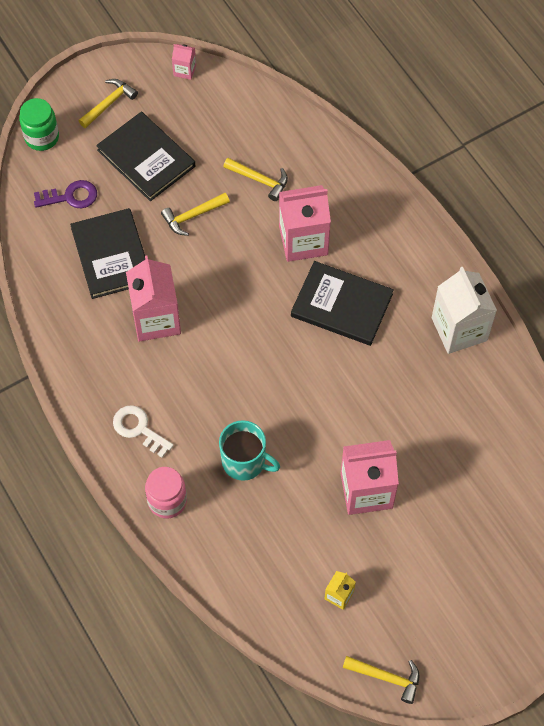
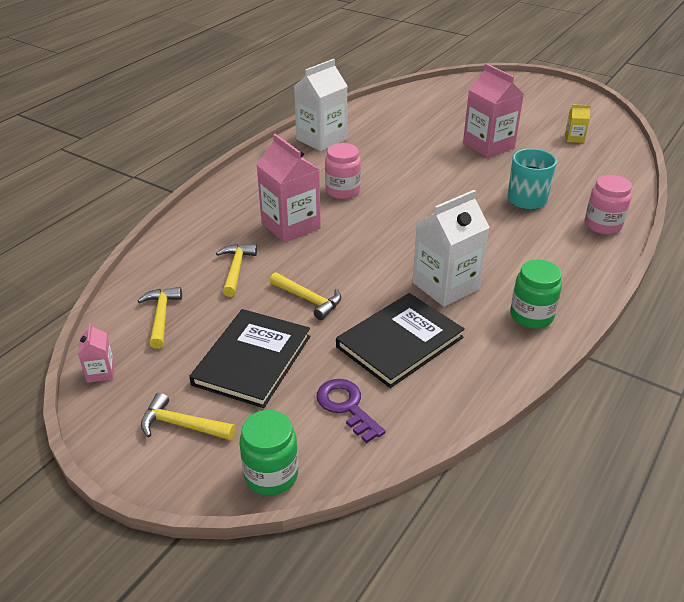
camera: 115 degrees left, 25 degrees down
(87, 360) = (531, 316): none -> green jar
(138, 429) = (562, 260): white key -> none
(156, 319) = (445, 286): pink carton -> white carton
(341, 305) = (342, 191): black book -> pink jar
(386, 677) = (601, 112): yellow hammer -> yellow hammer (161, 316)

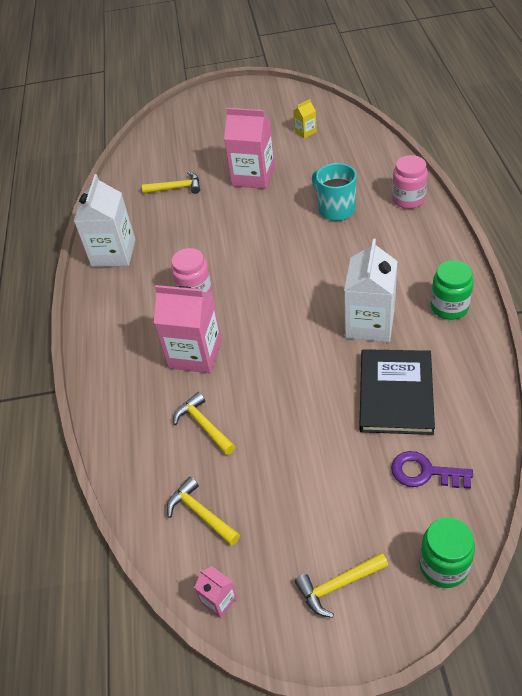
camera: 35 degrees left, 10 degrees up
(252, 360) = (318, 491): black book -> none
(308, 299) = (292, 409): yellow hammer -> yellow hammer (176, 188)

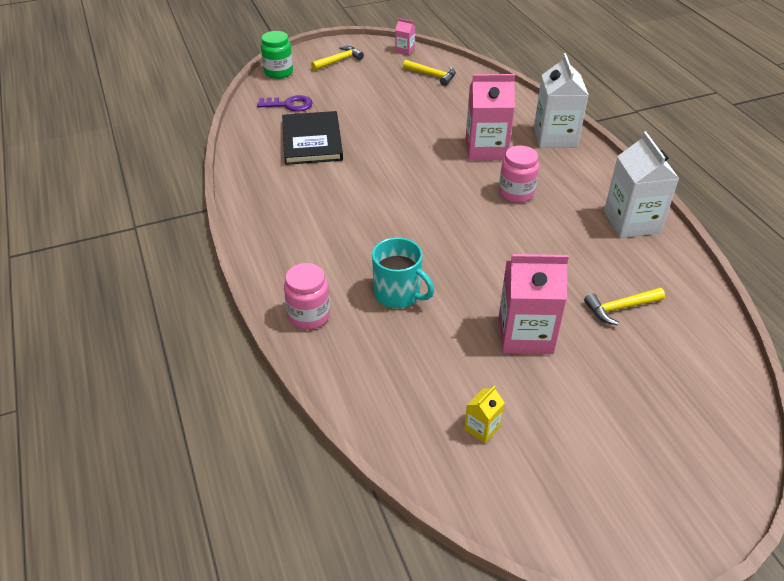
camera: 160 degrees right, 5 degrees down
(204, 425) = (453, 111): yellow hammer -> none
(370, 324) = (339, 183): white carton -> white carton (555, 137)
(449, 307) = (266, 202): green jar -> none

